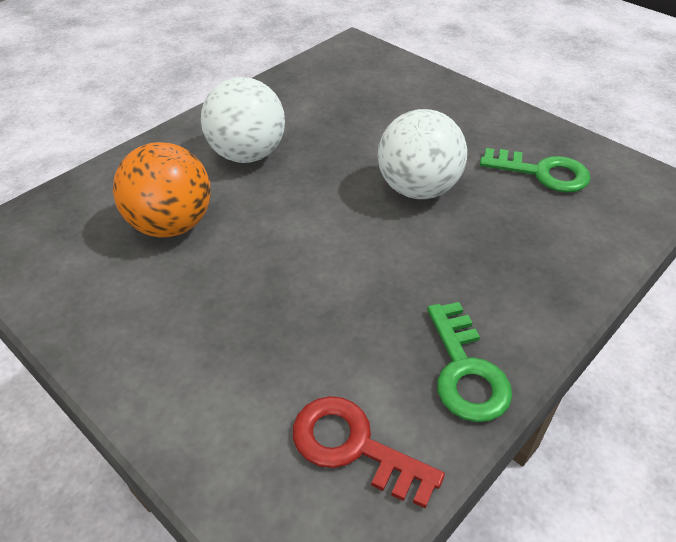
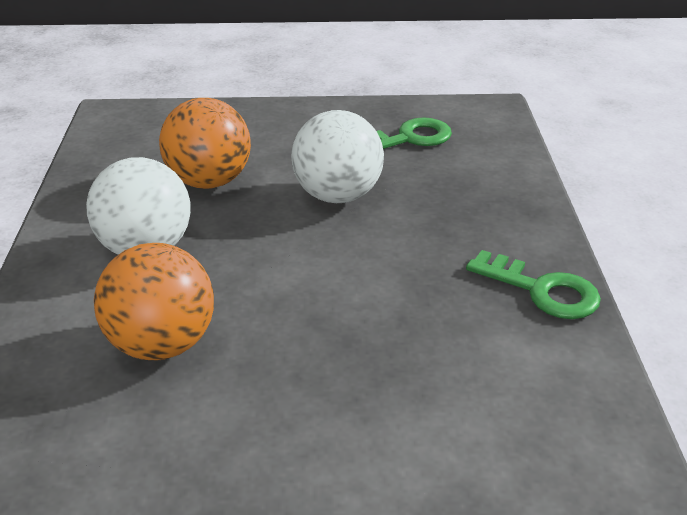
camera: 45 degrees left, 10 degrees down
(347, 128) = (209, 182): none -> orange ball
(354, 447) = (547, 385): red key -> none

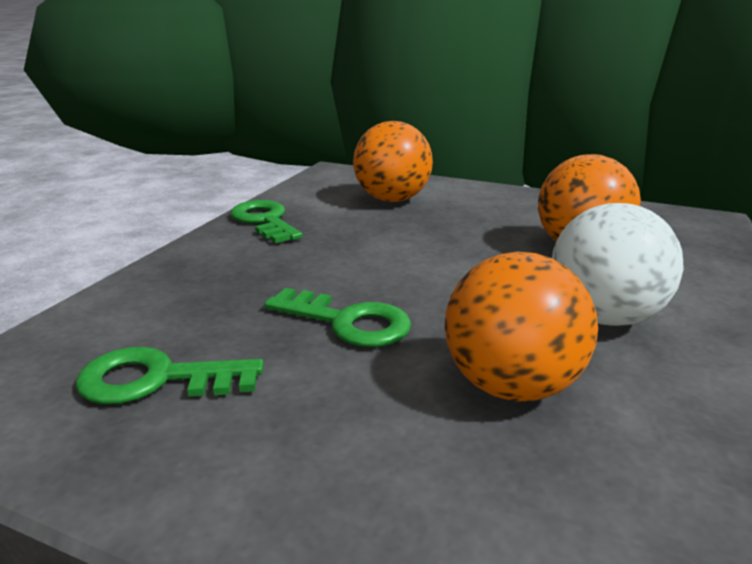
camera: 155 degrees left, 10 degrees down
(337, 196) = (347, 322): white ball -> green key
(443, 391) = (392, 199): none -> orange ball

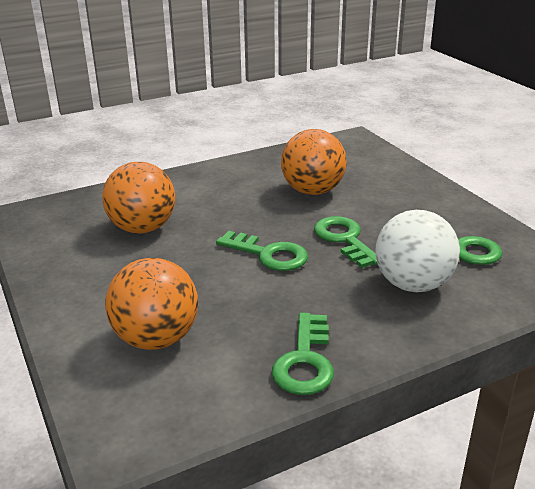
camera: 140 degrees left, 5 degrees up
(410, 272) = (268, 254): none -> green key
(604, 317) = (224, 195): white ball -> white ball (412, 284)

